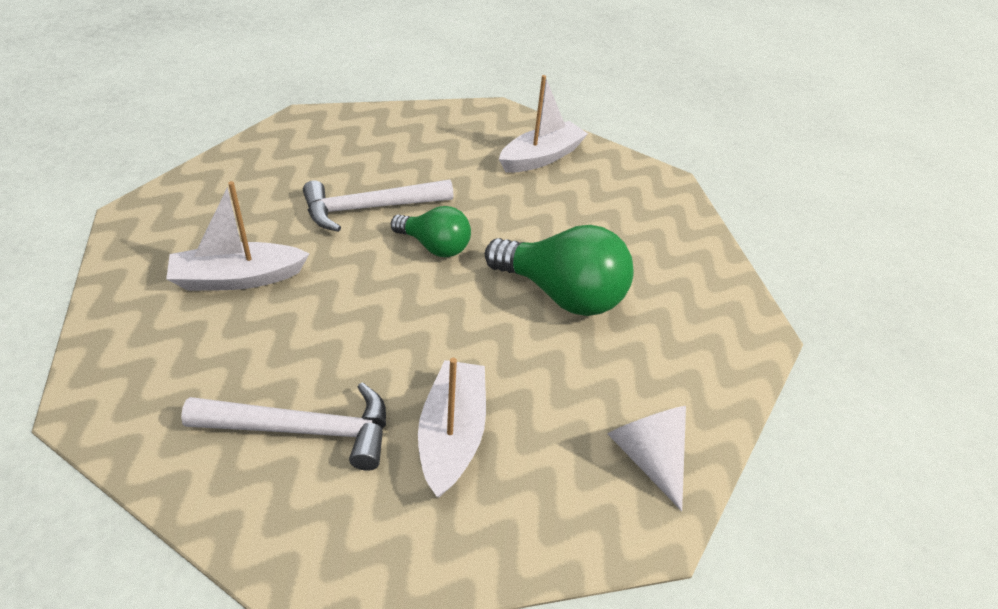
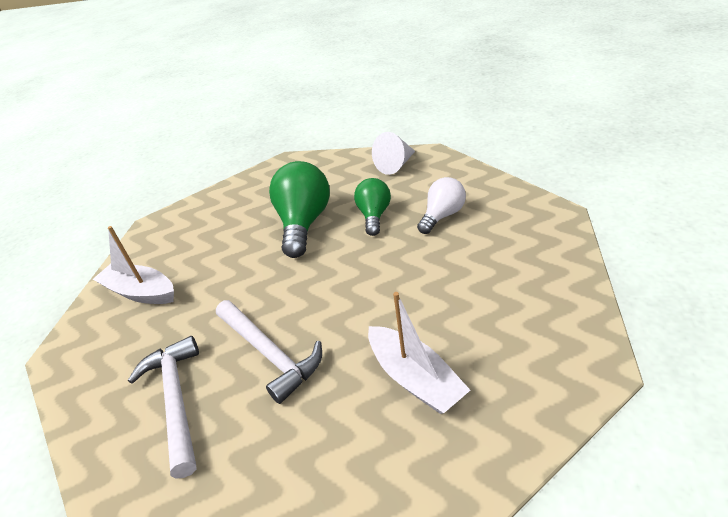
camera: 105 degrees left, 5 degrees down
(303, 429) = (496, 263): white hammer -> white hammer (176, 400)
(435, 246) = (295, 293): green light bulb -> green light bulb (374, 216)
(452, 435) = (442, 216): white boat -> white light bulb

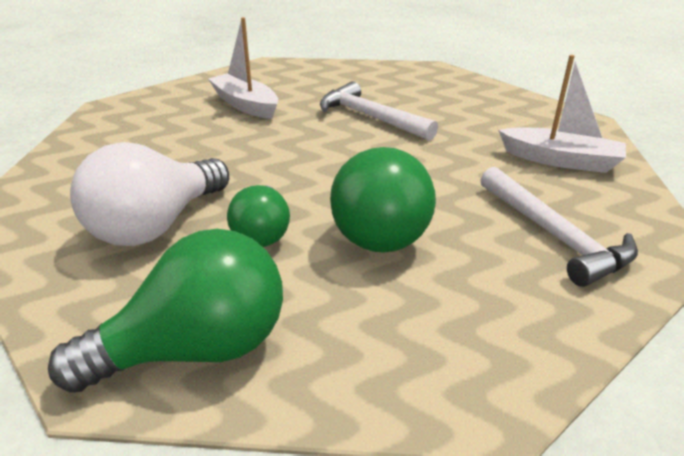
camera: 170 degrees right, 5 degrees down
(176, 400) = (437, 99): white hammer -> white hammer (554, 235)
(396, 165) = (196, 349): white cone -> green light bulb
(442, 216) = (156, 225): white light bulb -> white light bulb, size x1.65

